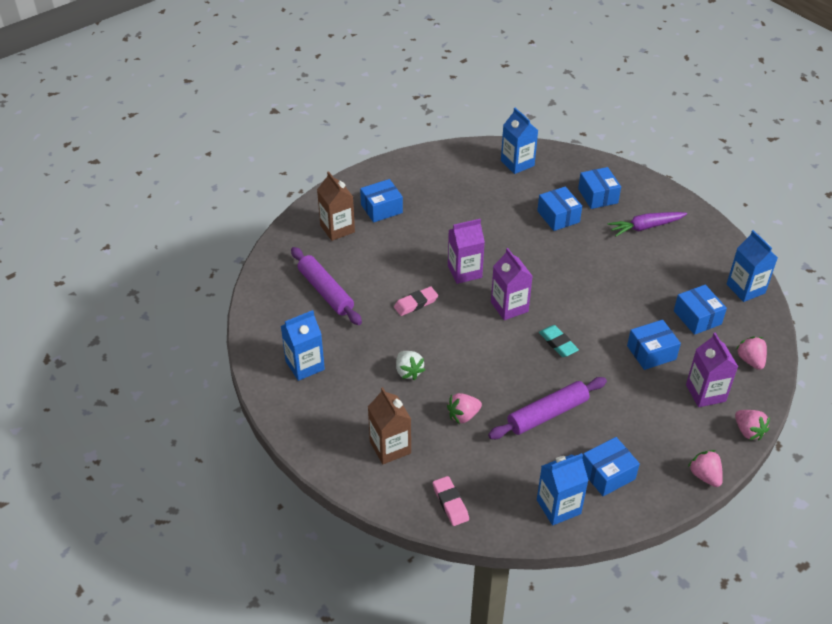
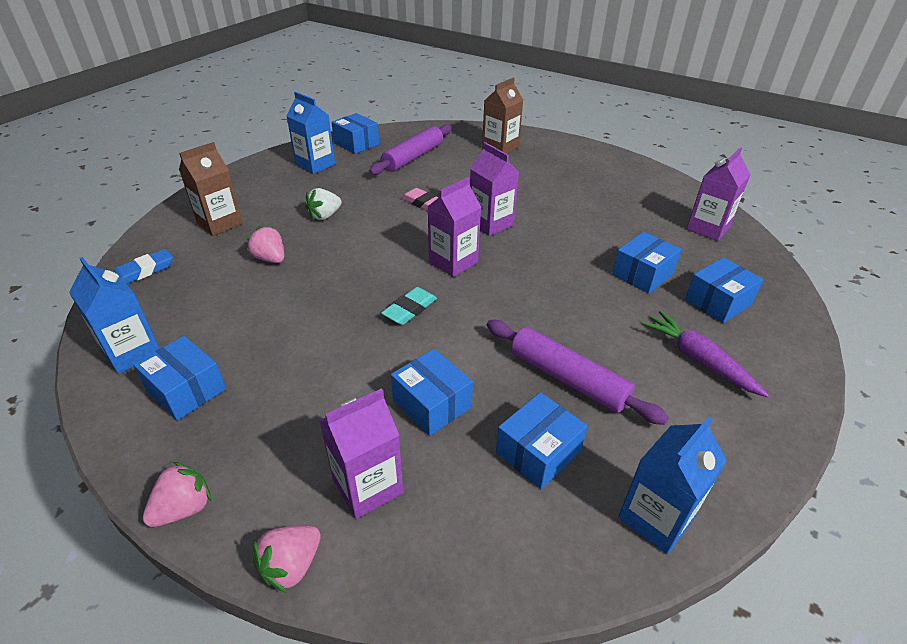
camera: 70 degrees right, 5 degrees down
(381, 208) = (547, 163): blue box -> blue box (356, 144)
(450, 503) = (144, 271): pink eraser -> blue eraser
(517, 163) = (707, 228): blue carton -> purple carton
(547, 414) = (285, 319): purple rolling pin -> purple rolling pin (567, 378)
(750, 360) = (470, 548): pink strawberry -> none

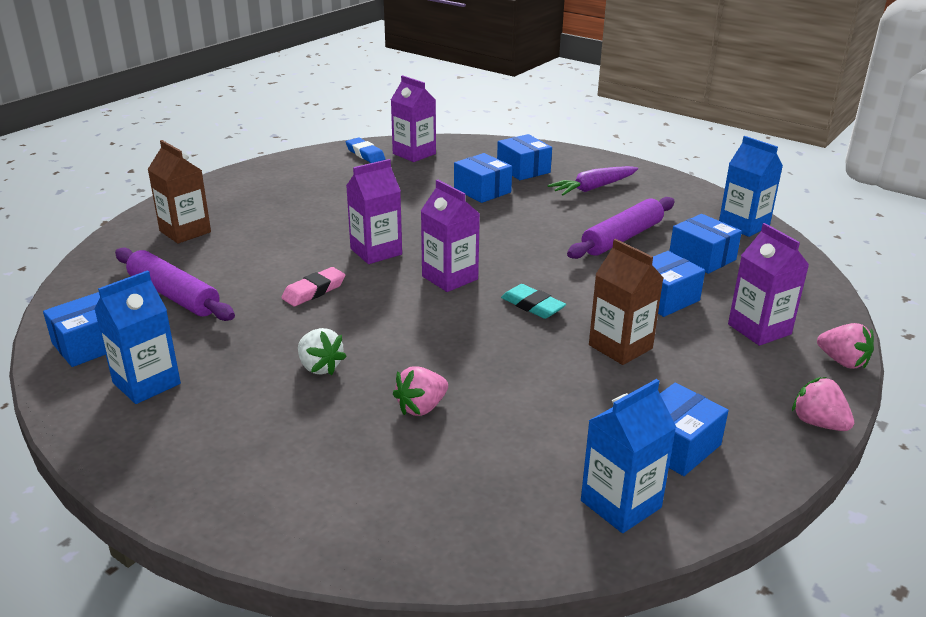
camera: 85 degrees left, 10 degrees down
(144, 271) = (435, 532): blue eraser -> blue eraser (365, 154)
(220, 223) = (309, 469): brown carton -> brown carton (620, 347)

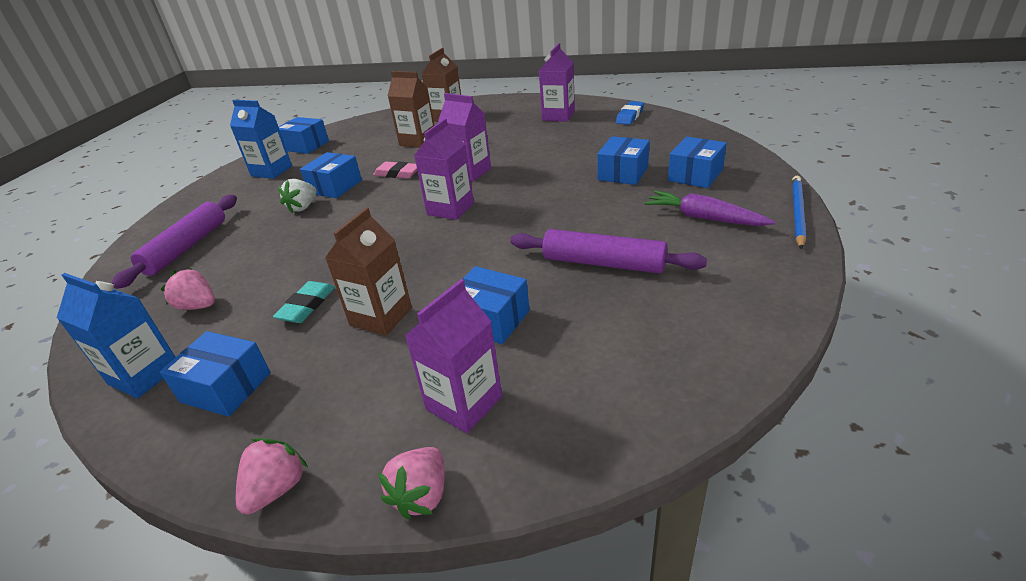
camera: 70 degrees right, 5 degrees up
(174, 295) = (368, 142): purple rolling pin -> purple rolling pin (186, 247)
(233, 263) = (418, 141): none -> brown carton
(414, 154) = (657, 129): purple carton -> purple carton (558, 116)
(421, 407) = (263, 255): pink strawberry -> pink strawberry (198, 306)
(532, 306) = (428, 255): turquoise eraser -> turquoise eraser (307, 306)
(618, 161) = (797, 212): none -> blue pencil
(702, 257) = (608, 324): blue box -> blue box (335, 187)
(743, 225) = (736, 338): blue carton -> none

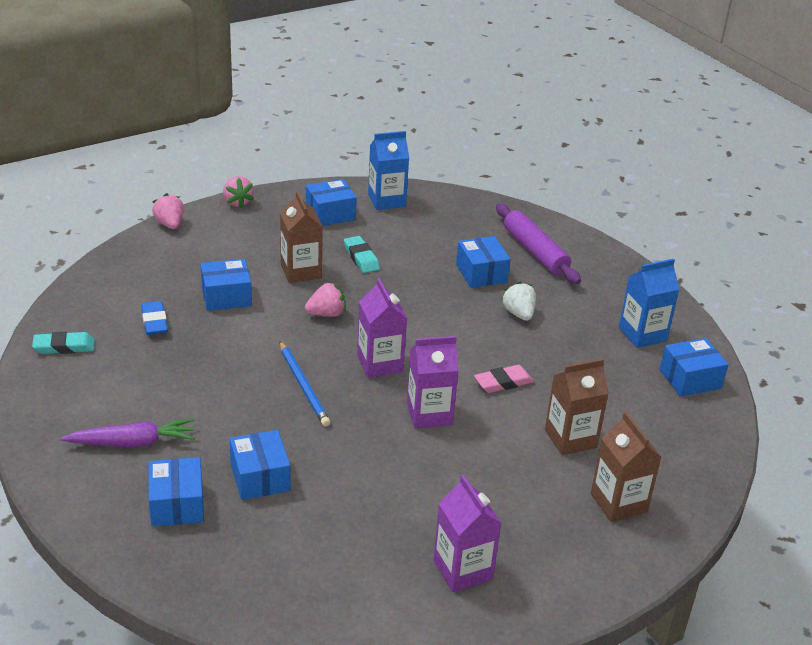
camera: 130 degrees right, 0 degrees up
(198, 306) = (433, 231): pink strawberry -> pink strawberry (326, 314)
(335, 187) = (535, 343): blue box -> blue box (481, 273)
(464, 403) = (190, 256): purple carton -> none
(603, 263) = (187, 363): purple rolling pin -> none
(630, 116) = (357, 611): blue eraser -> blue eraser (154, 322)
(727, 331) = (64, 347): none -> turquoise eraser
(797, 212) = (46, 484): blue pencil -> blue pencil (303, 386)

